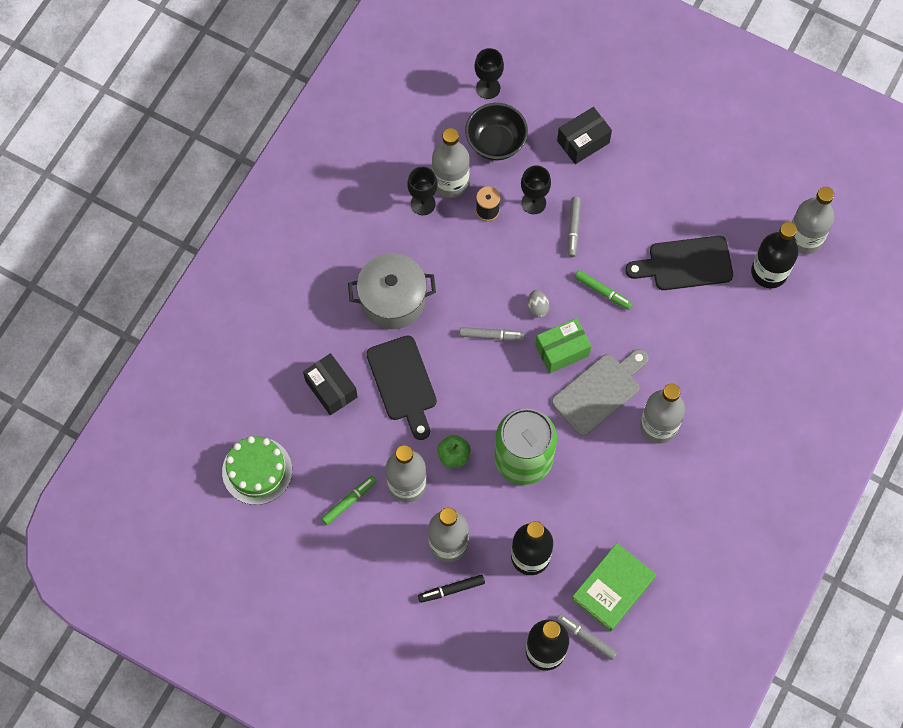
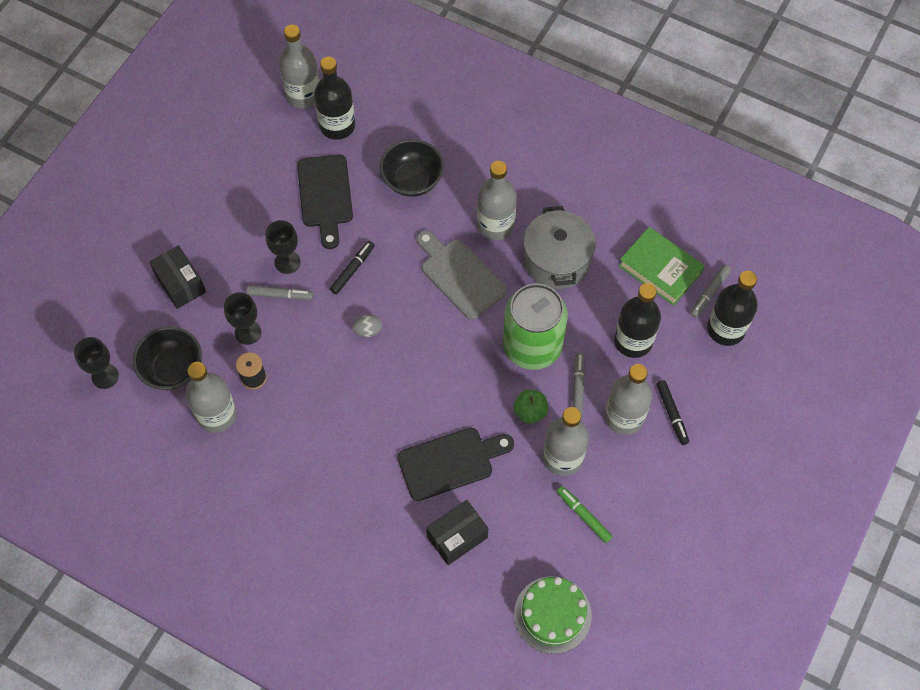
camera: 90 degrees left, 5 degrees down
(393, 300) = (354, 474): grey pot -> grey pot (556, 261)
(423, 204) = (241, 443): black goblet -> black goblet (287, 262)
(491, 335) = (398, 375): grey marker -> grey marker (578, 387)
(562, 350) = (416, 308): green box -> none
(603, 292) = (352, 270): green marker -> black marker
(707, 345) = (412, 180): none -> black bowl

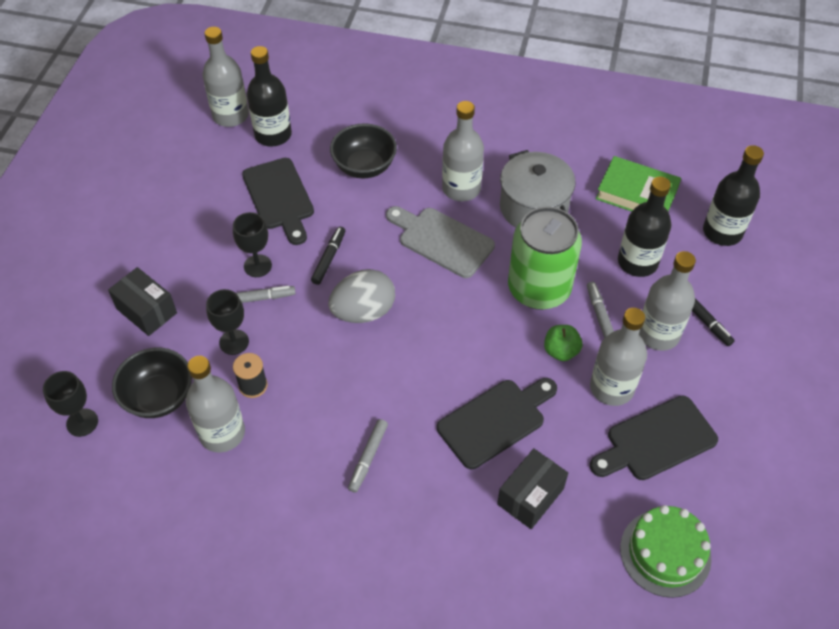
camera: 15 degrees left, 10 degrees down
(368, 330) = (363, 312): grey egg -> grey egg, size x2.11
(583, 515) = (656, 440): green marker -> black cutting board
(709, 293) = (692, 204): grey marker -> grey marker (368, 458)

